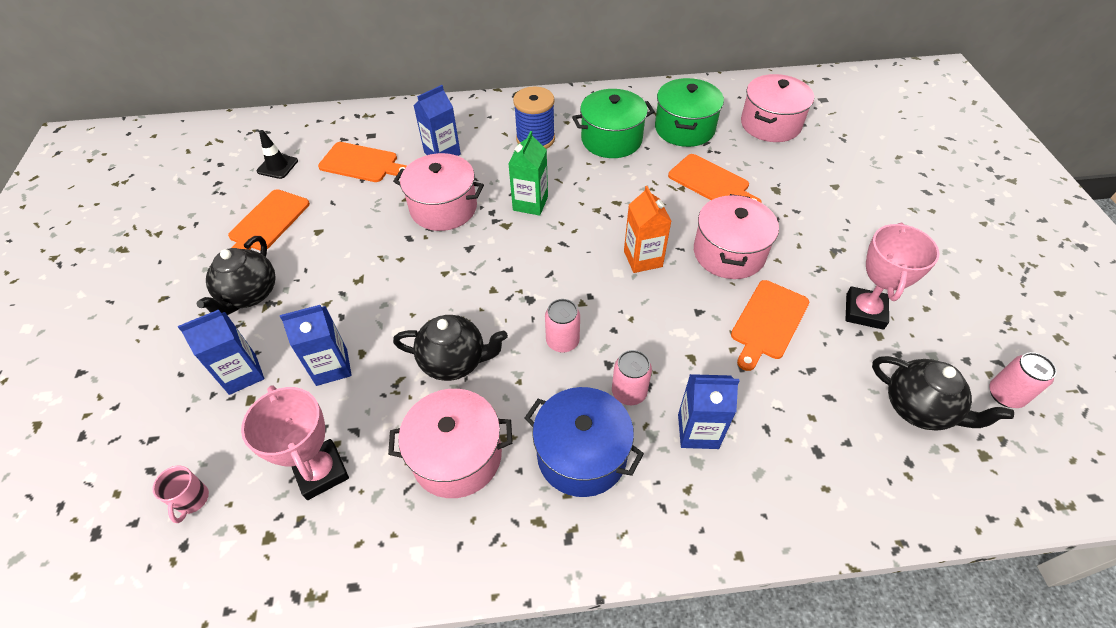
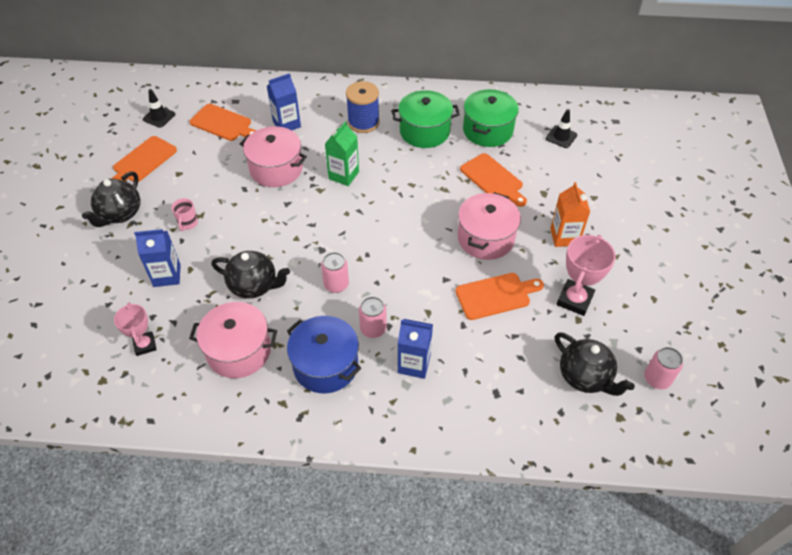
camera: 10 degrees right, 0 degrees up
(192, 500) = (58, 348): pink mug -> pink mug (188, 223)
(242, 374) = (105, 270): blue carton -> none
(321, 472) = (145, 345): pink trophy -> pink trophy, size x0.65
(643, 259) = (417, 232): orange carton -> orange carton (564, 237)
(768, 322) = (496, 295): orange cutting board -> orange cutting board turned 150 degrees counterclockwise
(770, 124) = (561, 137): pink pot -> black traffic cone

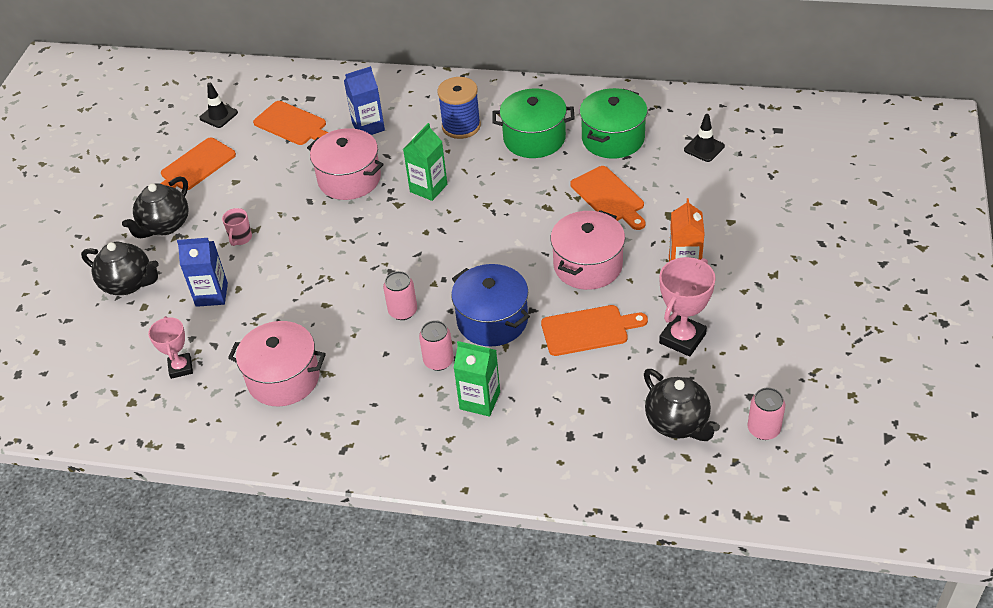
camera: 10 degrees right, 5 degrees down
(254, 286) = (309, 309): black teapot -> black teapot (128, 284)
(325, 365) = (379, 397): blue pot -> blue pot (492, 320)
(414, 364) = (480, 400): blue carton -> green carton

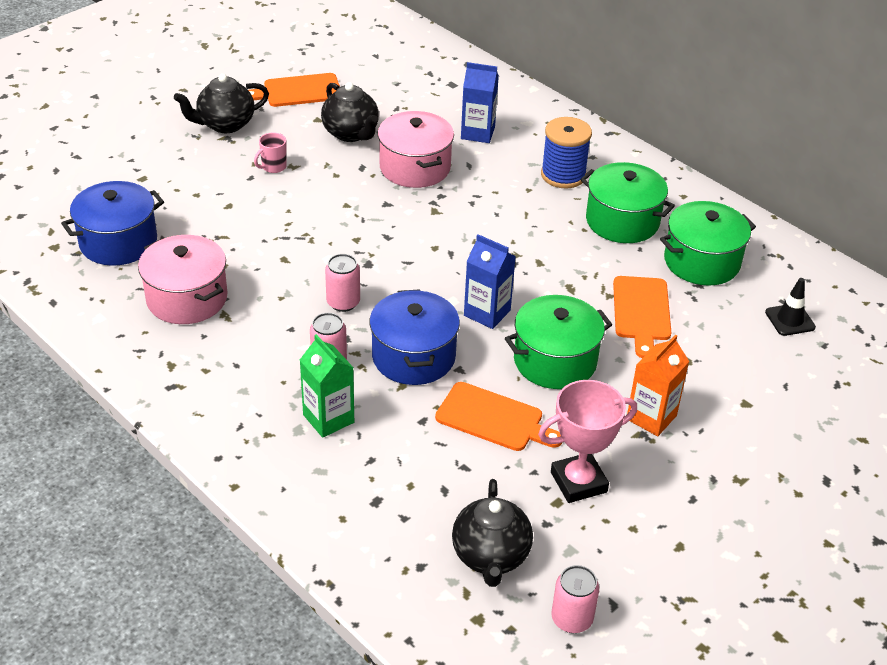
camera: 30 degrees right, 5 degrees down
(128, 284) = (150, 154): black teapot -> black teapot (351, 133)
(181, 368) = (118, 242): pink trophy -> blue pot
(211, 294) = (203, 198): blue carton -> blue carton (487, 313)
(218, 115) = (360, 60): black traffic cone -> none
(292, 125) = (414, 98): orange cutting board -> none
(428, 188) = (476, 212): green carton -> none
(588, 265) = (555, 361): pink pot -> green pot

